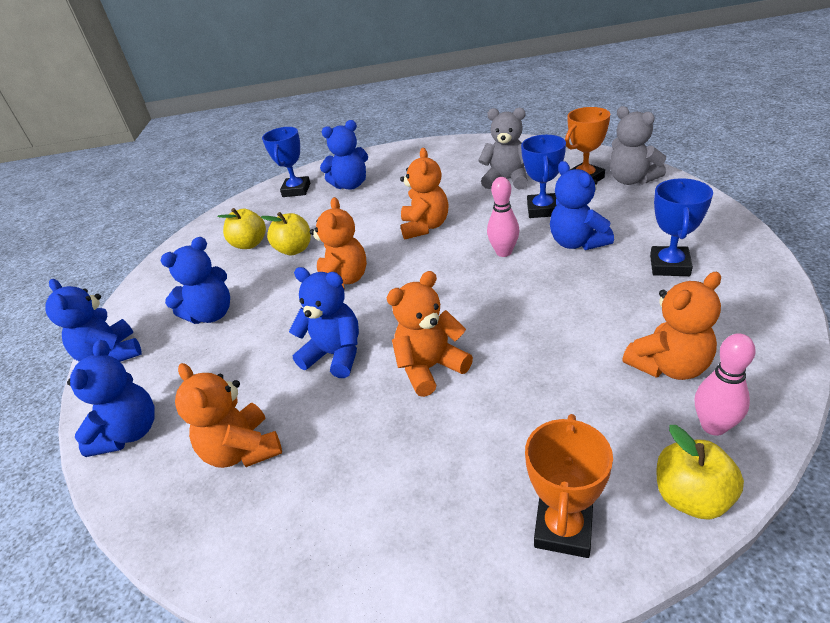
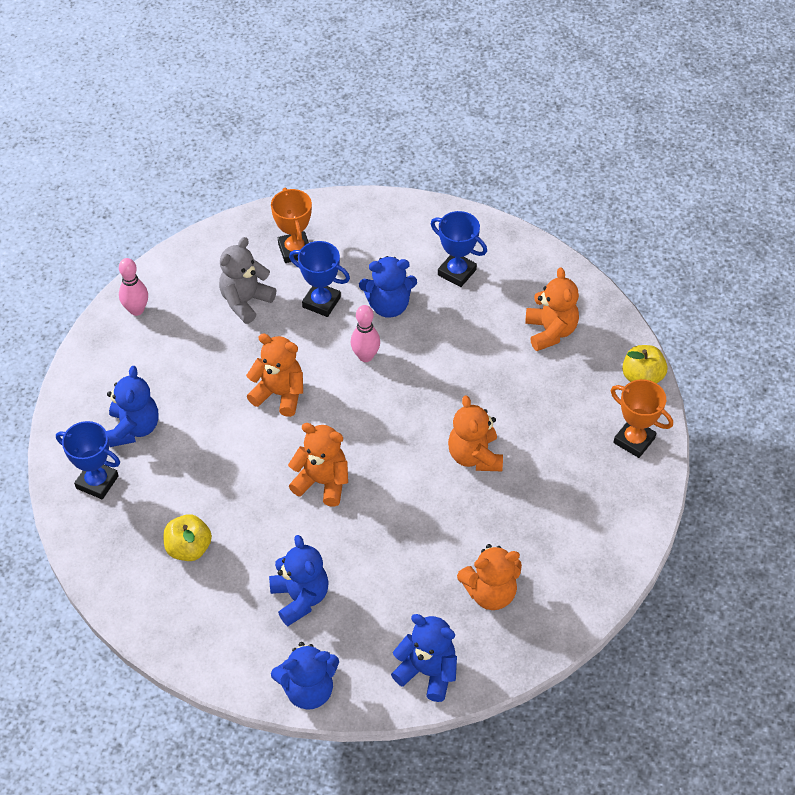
camera: 75 degrees left, 15 degrees up
(294, 249) = (234, 509): yellow apple -> none
(335, 355) = (422, 512): blue teddy bear -> none
(631, 180) = (324, 223): grey teddy bear -> none
(713, 426) = (605, 340): pink bowling pin -> pink bowling pin (136, 310)

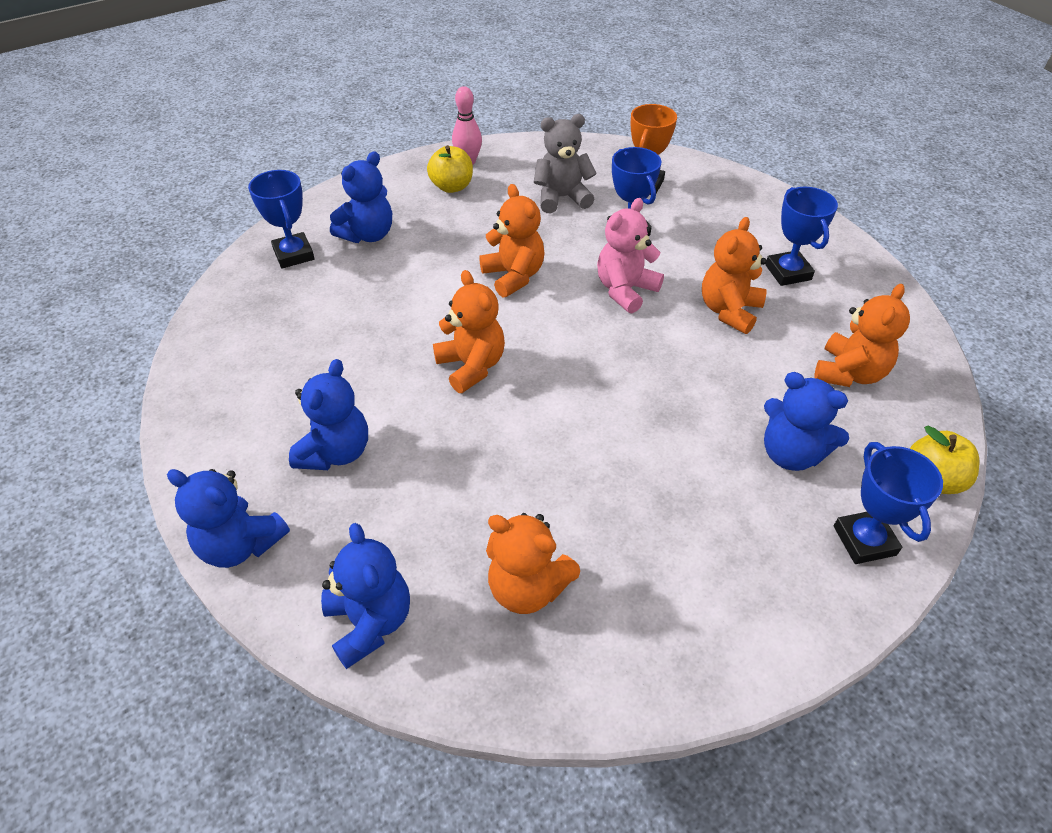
camera: 40 degrees right, 5 degrees down
(189, 548) = (297, 346): yellow apple -> yellow apple (452, 187)
(365, 356) = (625, 290): pink bowling pin -> pink teddy bear
(388, 306) = (690, 264): blue teddy bear -> blue teddy bear (790, 453)
(474, 456) = (649, 437): orange teddy bear -> orange teddy bear (729, 311)
(634, 440) = (864, 540): orange trophy -> blue trophy

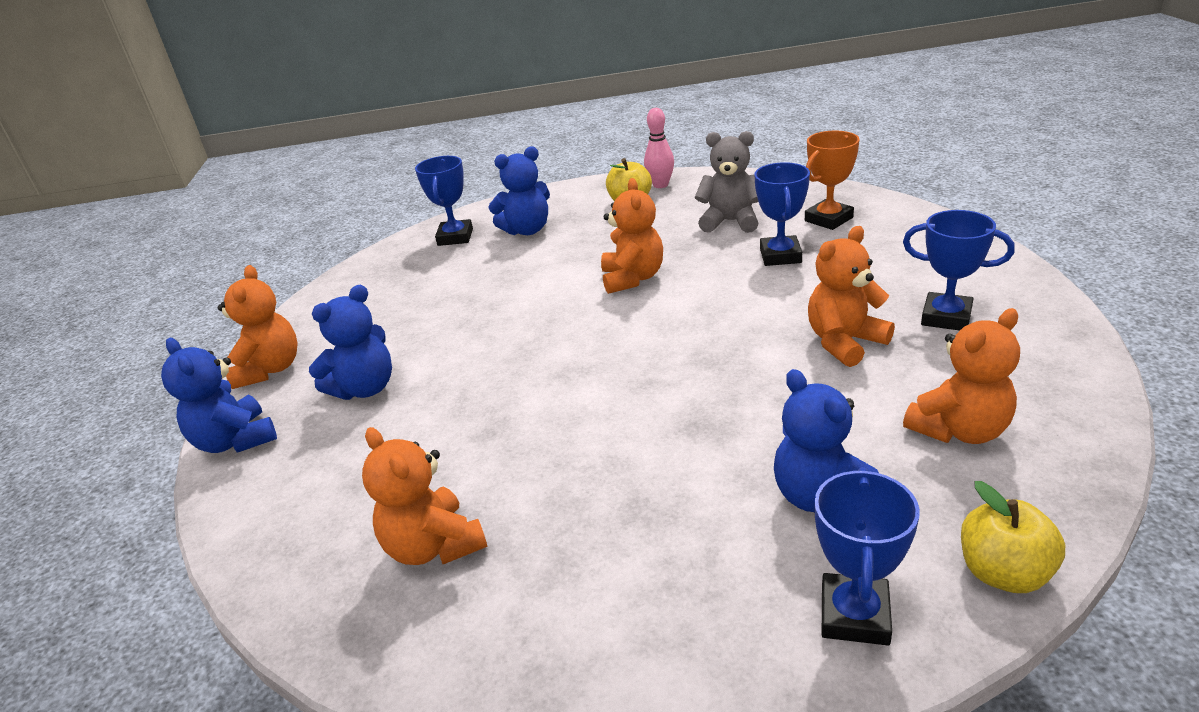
camera: 30 degrees right, 15 degrees down
(370, 622) = (277, 532): blue teddy bear -> none
(471, 366) = (534, 344): orange teddy bear -> orange teddy bear (270, 369)
(625, 290) = (738, 306): pink teddy bear -> none
(788, 272) = (946, 317): blue trophy -> blue trophy turned 75 degrees counterclockwise

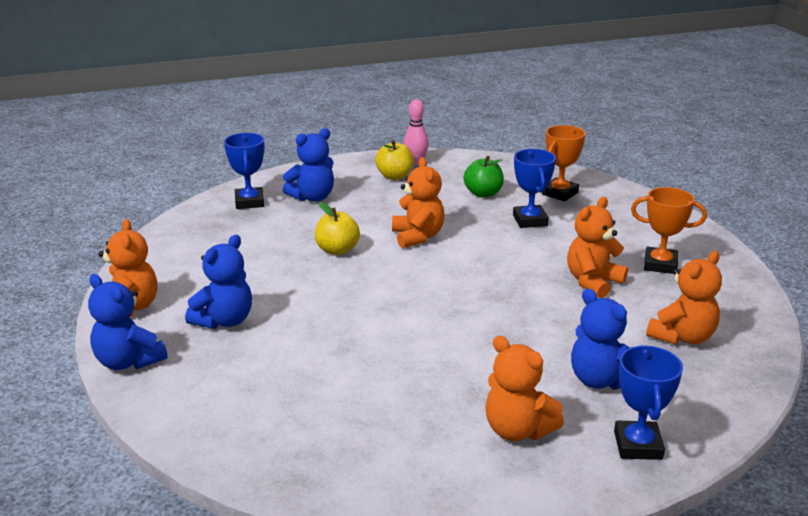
camera: 15 degrees left, 5 degrees down
(434, 546) = (333, 424): orange teddy bear -> orange teddy bear (517, 430)
(730, 222) = (483, 193): grey teddy bear -> green apple
(946, 317) = (660, 265): blue trophy -> orange trophy
(1003, 573) = (723, 417): yellow apple -> yellow apple (337, 250)

